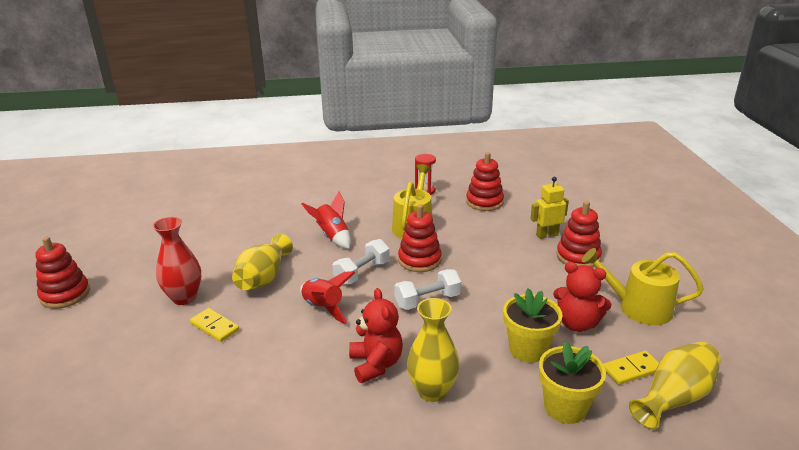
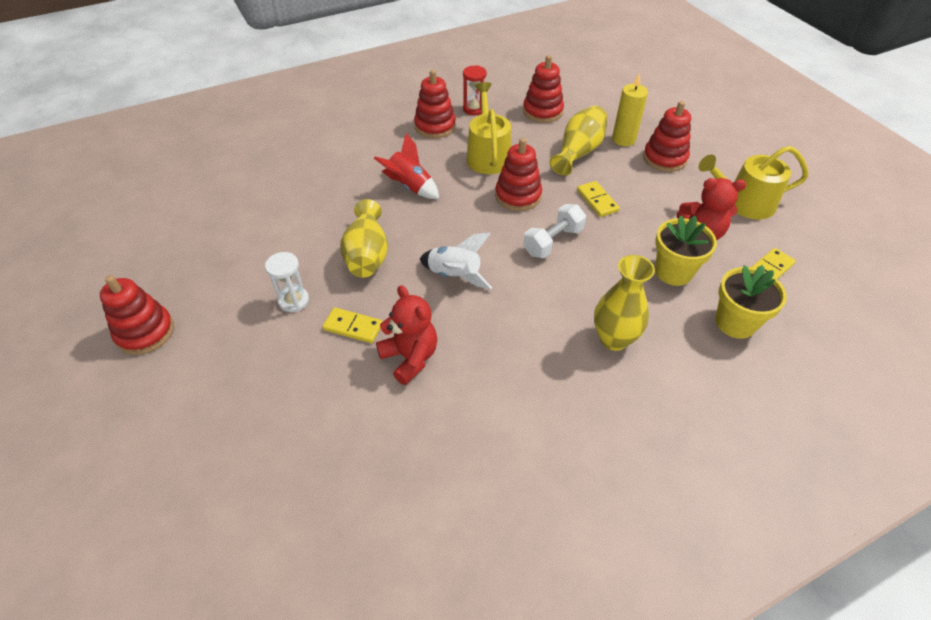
camera: 20 degrees left, 20 degrees up
(184, 297) = (293, 300): red vase -> white hourglass
(323, 308) = (455, 276): red rocket -> white rocket
(362, 273) = (469, 224): white dumbbell -> none
(376, 364) = (545, 325): red teddy bear -> red teddy bear (410, 357)
(383, 198) = (435, 126): none -> red stacking toy
(490, 277) = (597, 201): none -> yellow domino
(547, 235) = (623, 139): yellow robot -> yellow candle
(674, 398) = (815, 288): yellow vase -> yellow vase (578, 152)

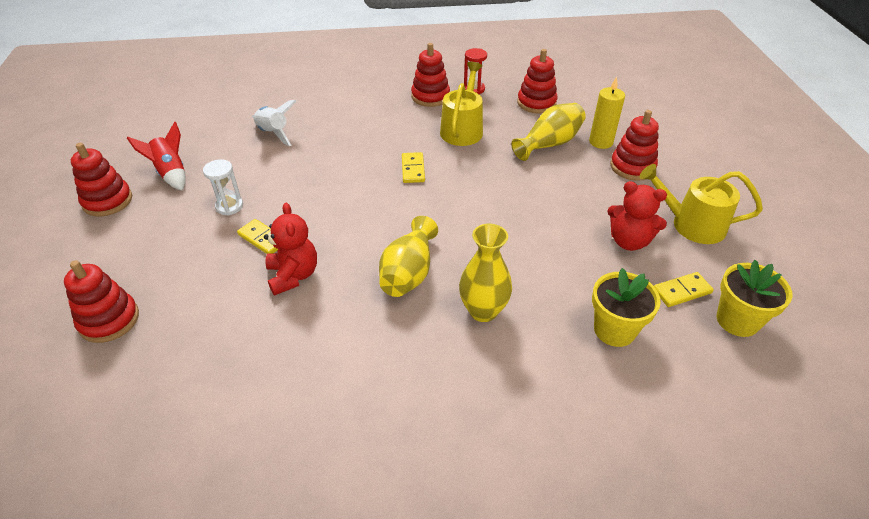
camera: 20 degrees right, 5 degrees down
(367, 255) = (309, 185): yellow vase -> yellow vase (409, 273)
(410, 187) = (378, 140): red rocket -> red rocket (171, 173)
(455, 276) = (372, 220): white rocket -> white rocket (273, 134)
(518, 196) = (469, 168): red stacking toy -> red stacking toy (109, 320)
(553, 241) = (477, 213): white dumbbell -> none
(597, 201) = (541, 189): yellow domino -> yellow domino (413, 169)
(673, 272) = (579, 268): yellow flower pot -> yellow flower pot (737, 320)

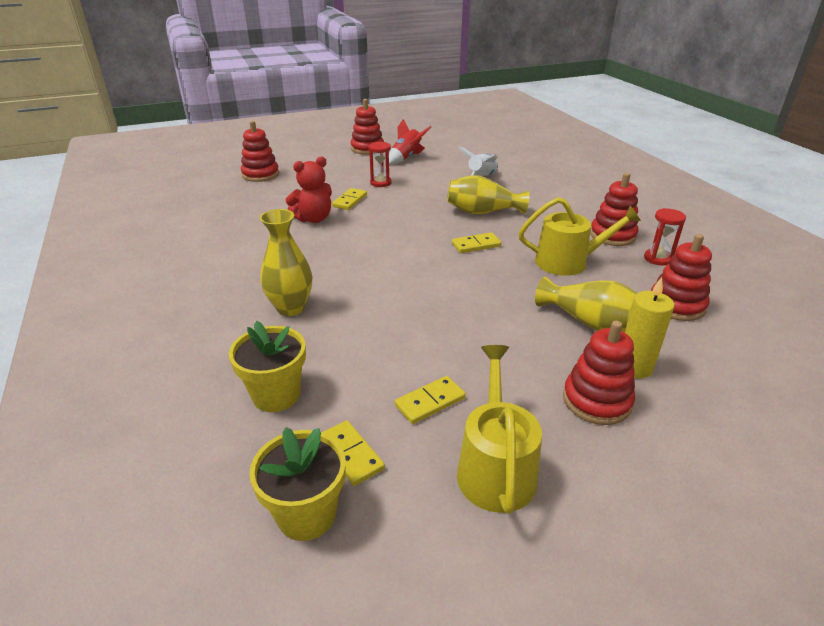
camera: 75 degrees right, 10 degrees down
(229, 206) = (380, 183): white hourglass -> red hourglass
(409, 273) = (330, 264): yellow vase -> yellow vase (482, 212)
(629, 241) = (430, 402): red teddy bear -> yellow domino

